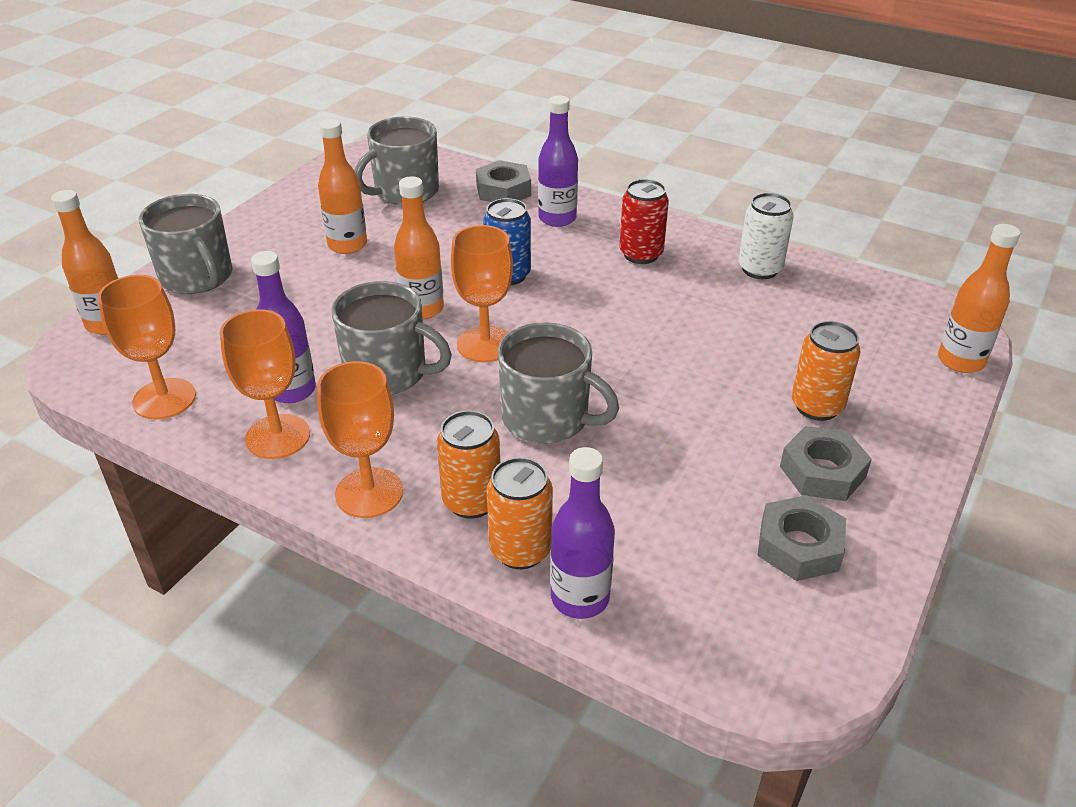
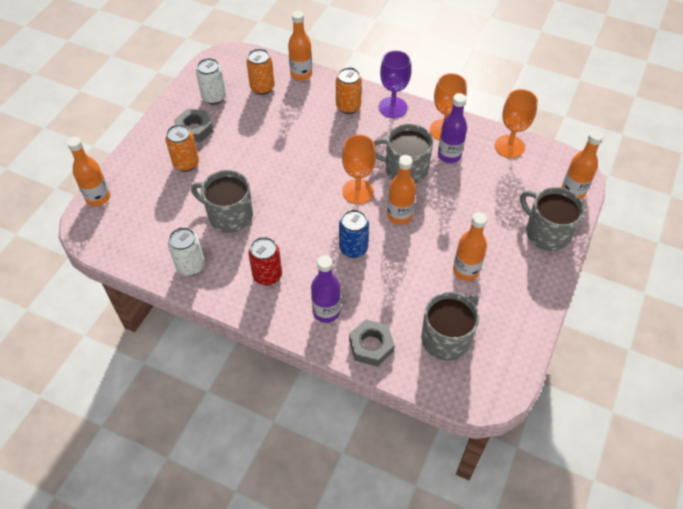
camera: 175 degrees right, 15 degrees up
(369, 493) = (392, 107): orange goblet -> purple goblet
(520, 550) = (325, 89): orange can -> orange can (262, 88)
(547, 419) = (319, 148): grey mug -> grey mug (229, 215)
(580, 598) = (301, 74): purple bottle -> orange bottle
(799, 546) = (214, 97): grey nut -> white can

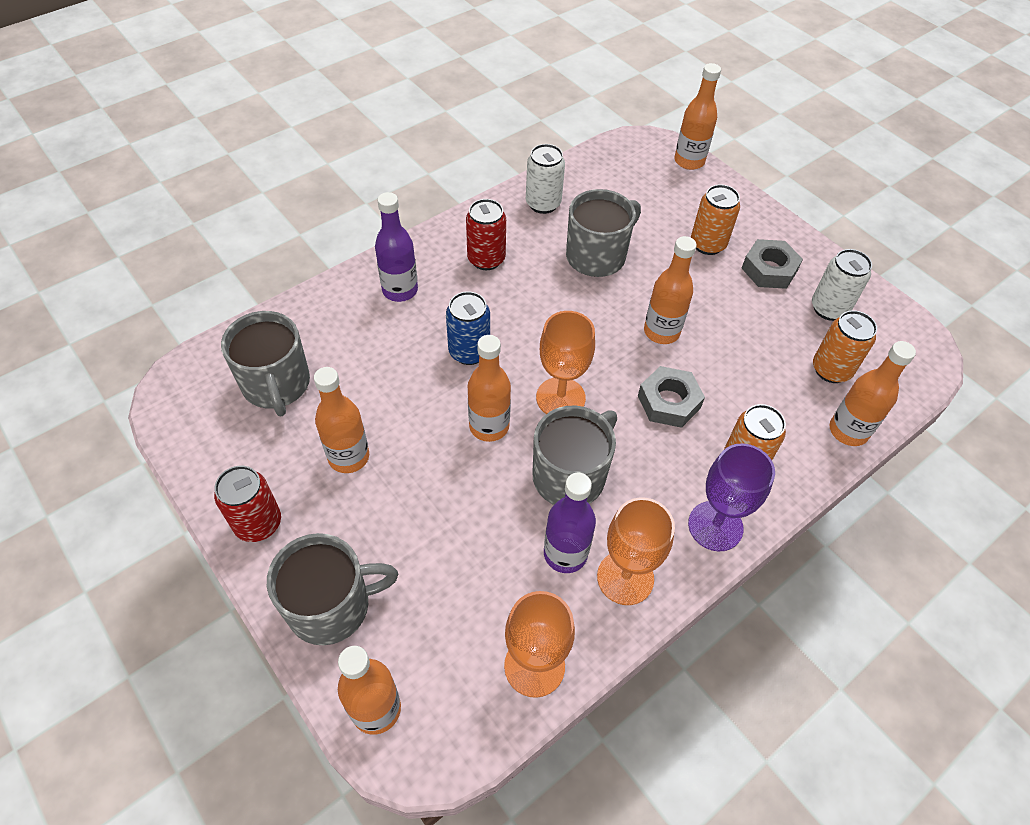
camera: 115 degrees right, 0 degrees up
(278, 163) = (661, 332): none -> orange bottle
(371, 346) = (326, 310): grey nut -> grey nut (668, 402)
(534, 289) = (258, 523): none -> red can

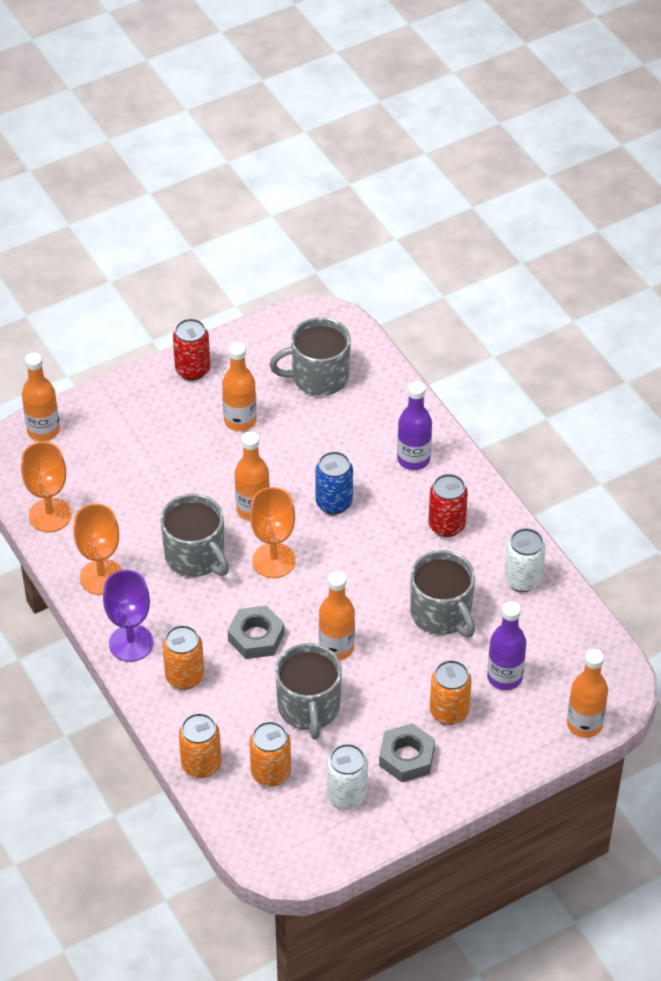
camera: 100 degrees right, 5 degrees down
(331, 606) = (120, 409): grey mug -> grey mug (309, 708)
(565, 554) = (129, 544): purple bottle -> purple bottle (504, 677)
(848, 431) = (201, 764): orange bottle -> orange can

